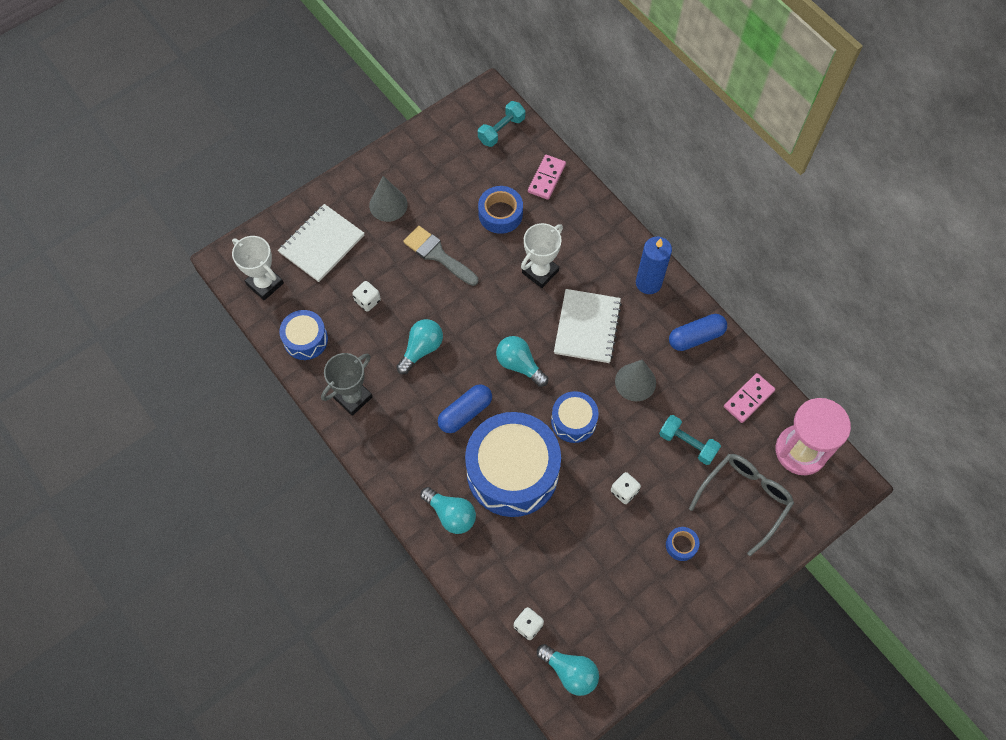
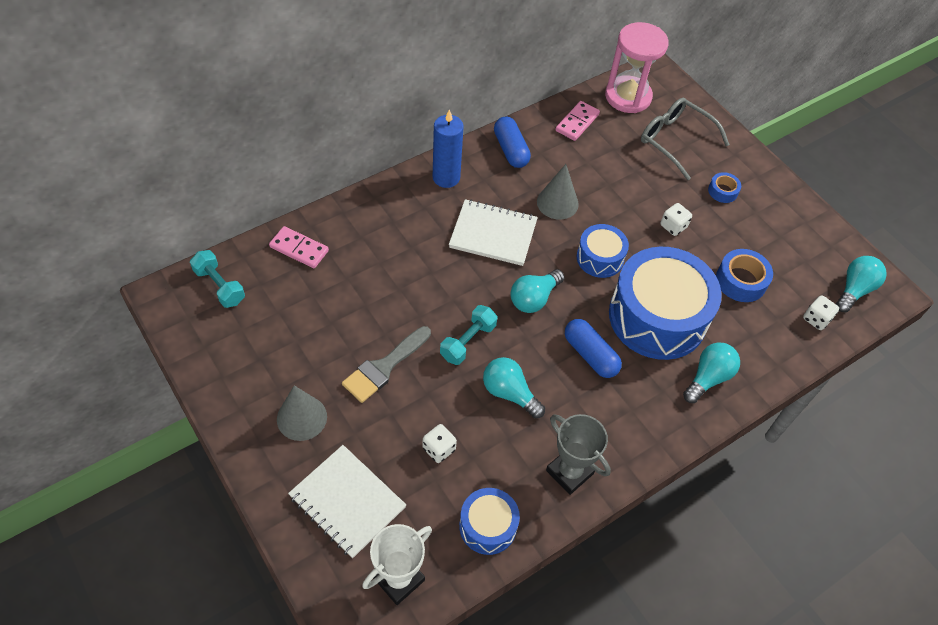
camera: 90 degrees left, 10 degrees down
(500, 214) = (338, 298): blue tape -> blue tape (741, 281)
(540, 272) = (421, 268): white trophy -> none
(687, 444) = (623, 172): turquoise dumbbell -> turquoise dumbbell (468, 341)
(748, 399) = (577, 122): pink domino -> pink domino turned 75 degrees clockwise

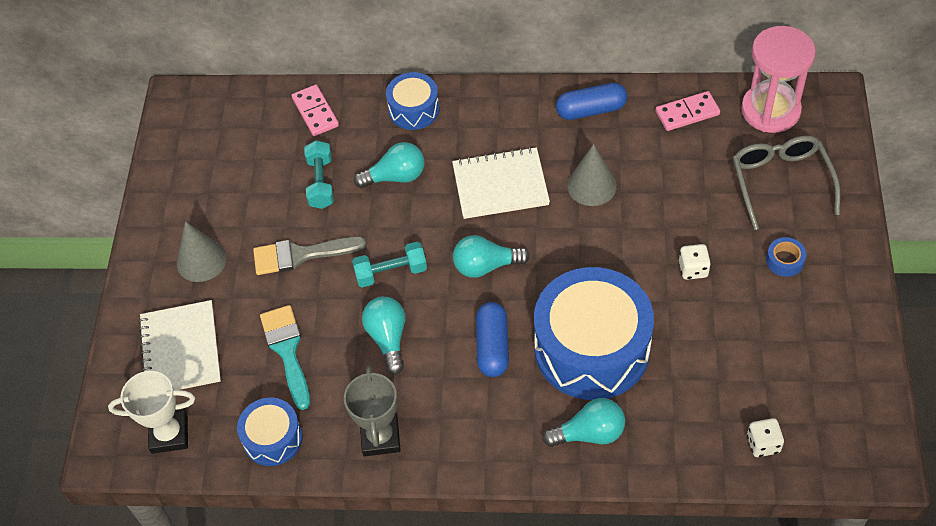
camera: 45 degrees right, 0 degrees up
(219, 286) = (226, 113): turquoise dumbbell -> turquoise dumbbell (321, 183)
(439, 449) = (287, 350): white dice -> turquoise brush
(446, 177) = (502, 108): blue candle -> none
(493, 234) = (500, 185): white notebook -> white notebook turned 60 degrees counterclockwise
(511, 150) = (591, 110): blue capsule -> blue capsule turned 60 degrees clockwise
(600, 258) = (585, 261): blue drum -> blue drum (414, 109)
(741, 281) = (715, 361): blue tape -> none
(854, 290) = (839, 439): turquoise light bulb -> turquoise light bulb (395, 177)

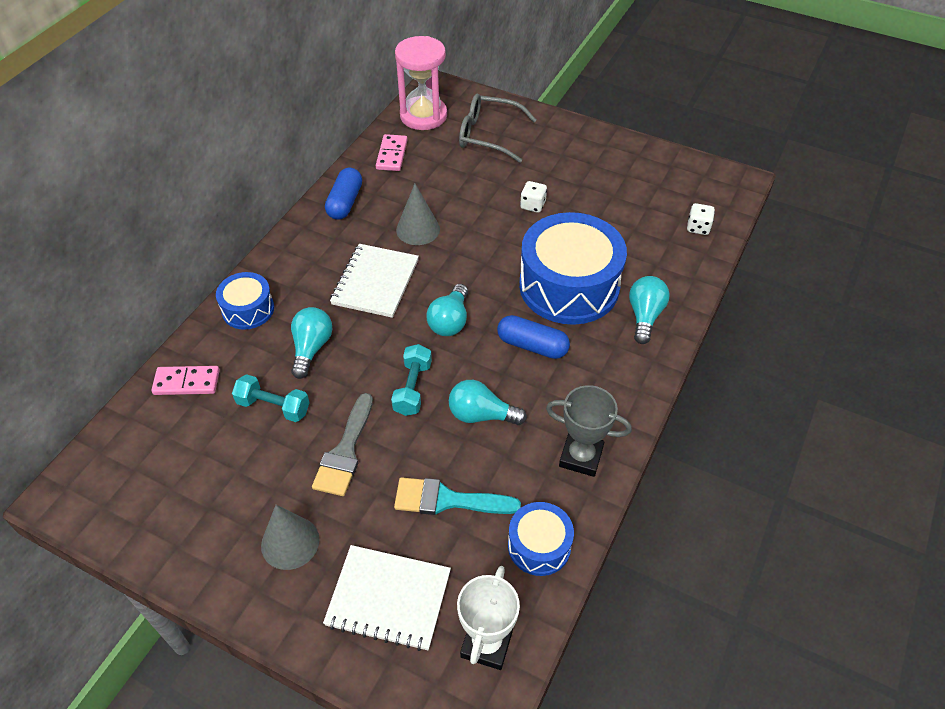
camera: 70 degrees left, 5 degrees down
(785, 261) = (555, 159): blue tape -> none

